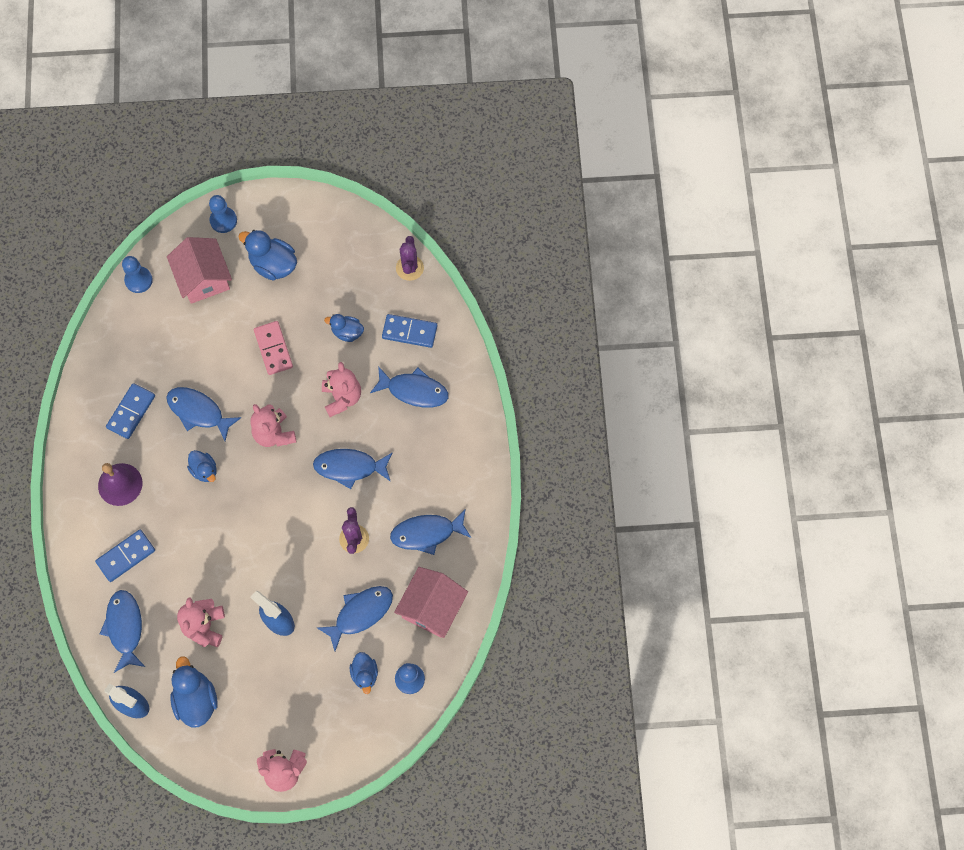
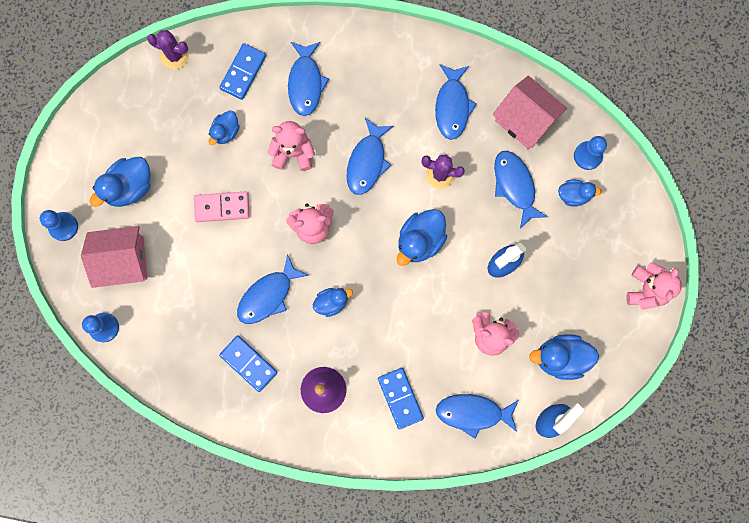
camera: 75 degrees left, 10 degrees up
(283, 536) = (420, 241): none -> blue duck
(414, 390) = (306, 83): blue fish -> blue fish turned 150 degrees clockwise

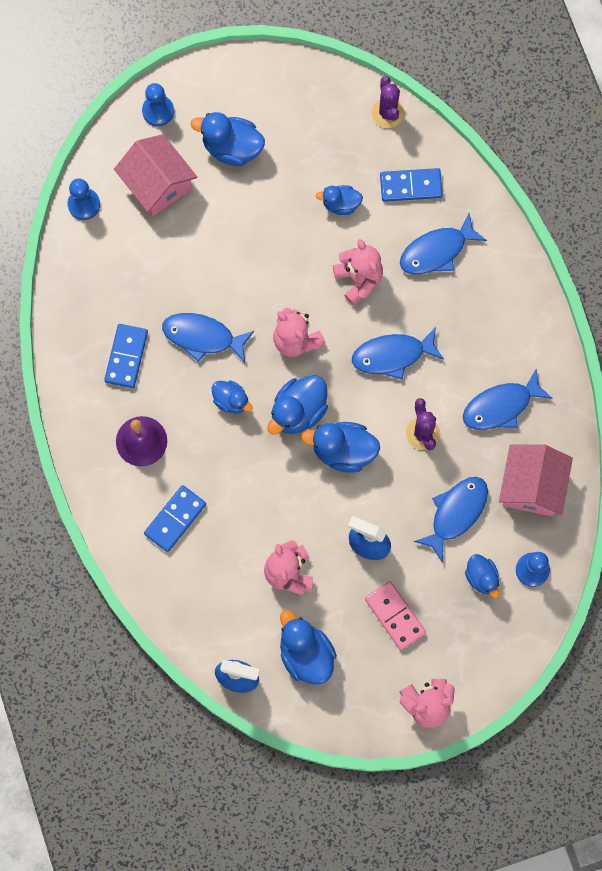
camera: 60 degrees right, 5 degrees down
(222, 207) = (264, 244): pink domino -> pink domino (395, 616)
(370, 256) = (298, 411): none -> blue duck
(473, 413) = (201, 597): blue fish -> none

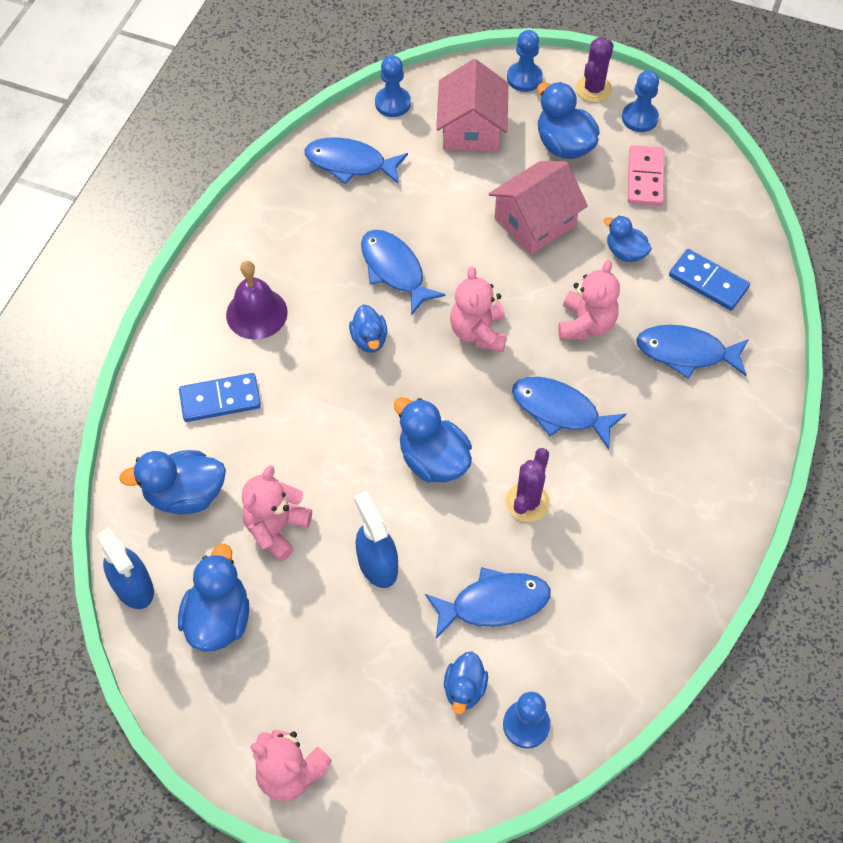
camera: 40 degrees right, 15 degrees down
(126, 357) = (312, 238): blue domino -> none
(265, 85) = (639, 118): none -> blue pawn
(298, 411) = (422, 393): blue duck -> blue duck (185, 494)
(387, 113) = (737, 210): purple cactus -> purple cactus (593, 89)
(395, 616) = (341, 653): pink domino -> pink domino (645, 178)
(501, 406) = (631, 537): blue fish -> blue fish (350, 163)
(532, 486) = (599, 639): pink house -> pink house (535, 221)

